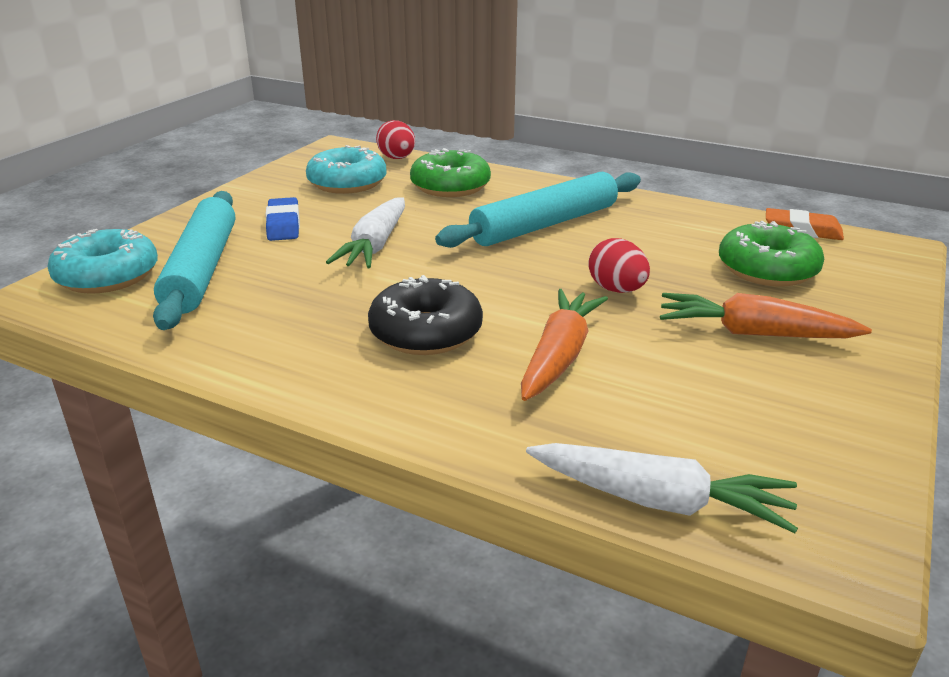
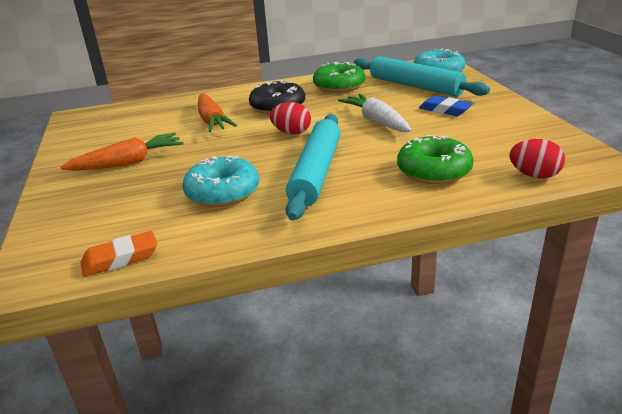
camera: 140 degrees right, 0 degrees up
(347, 183) = (495, 142): turquoise donut -> turquoise donut (223, 192)
(616, 290) = (219, 154): red egg -> red egg (291, 132)
(659, 500) = (138, 105): white carrot -> none
(767, 269) = (136, 204): green donut -> green donut (339, 86)

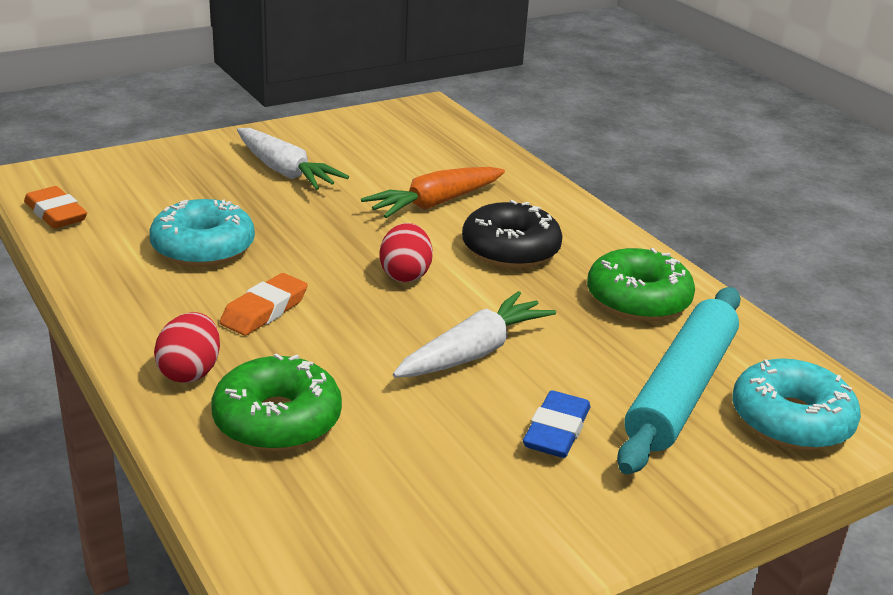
camera: 70 degrees right, 0 degrees up
(128, 162) = (285, 171): orange carrot -> white carrot
(316, 172) = (264, 310): turquoise rolling pin -> orange eraser
(534, 175) = (266, 536): red egg -> red egg (190, 372)

